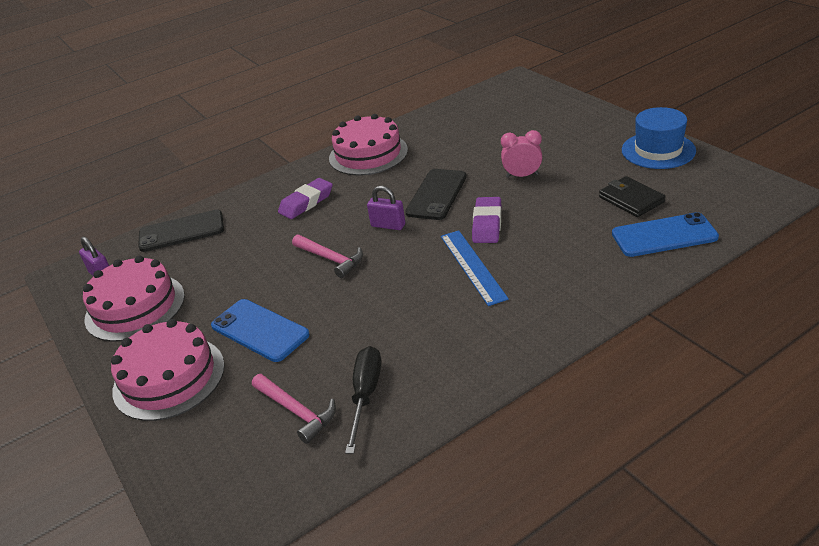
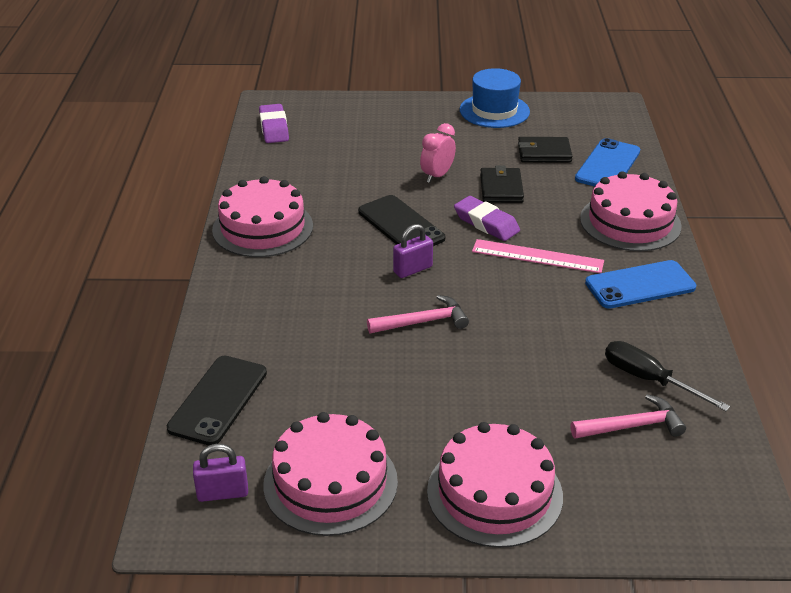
camera: 60 degrees left, 0 degrees up
(260, 330) = (486, 406): blue phone -> blue phone (640, 285)
(306, 203) = (296, 297): purple eraser -> purple eraser (274, 128)
(472, 266) = (537, 256): blue ruler -> pink ruler
(545, 207) = (501, 188): none -> black wallet
(588, 287) = (630, 222): none -> pink cake

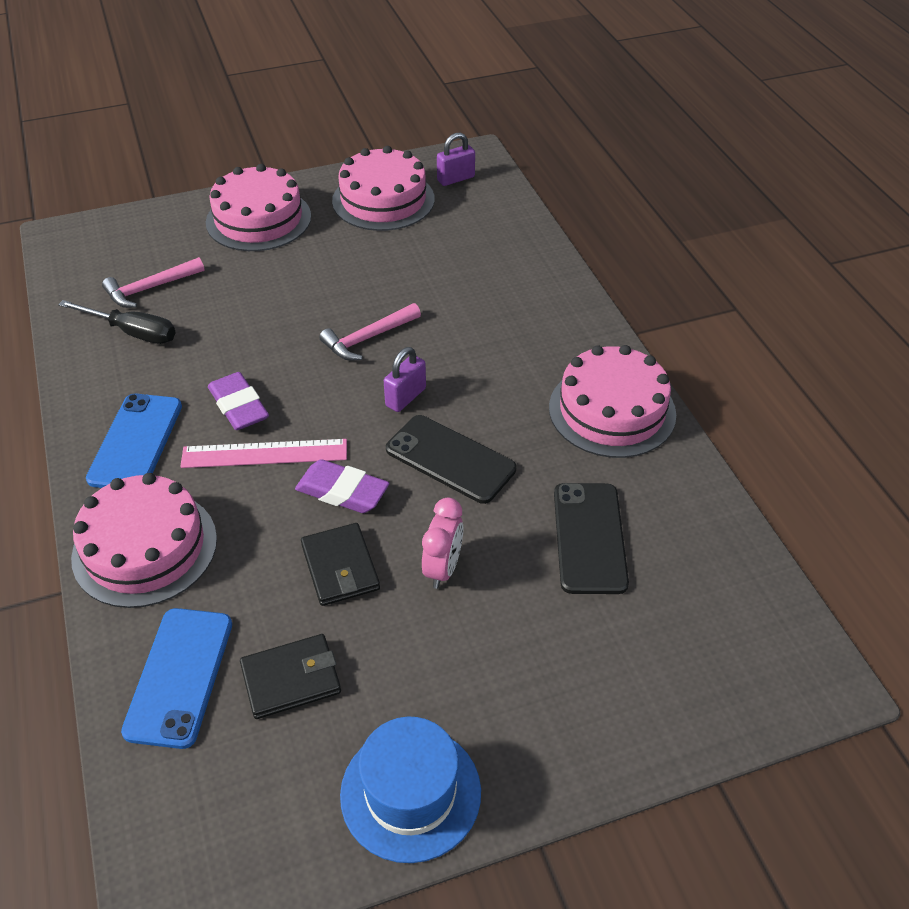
camera: 160 degrees right, 10 degrees up
(218, 400) = (508, 231): black phone -> black phone (589, 538)
(274, 128) = (754, 611): purple eraser -> purple eraser (239, 406)
(640, 285) = (136, 442): blue phone -> blue phone turned 45 degrees counterclockwise

